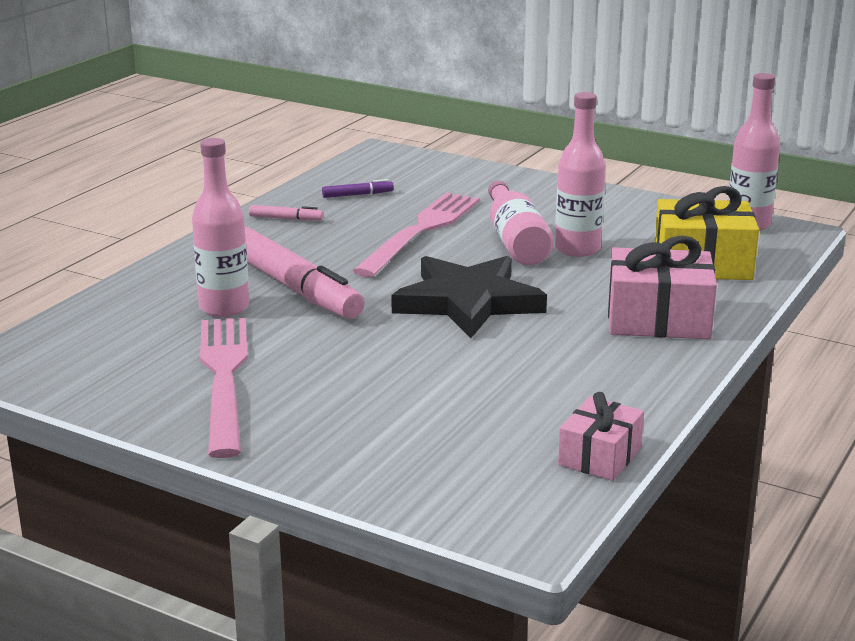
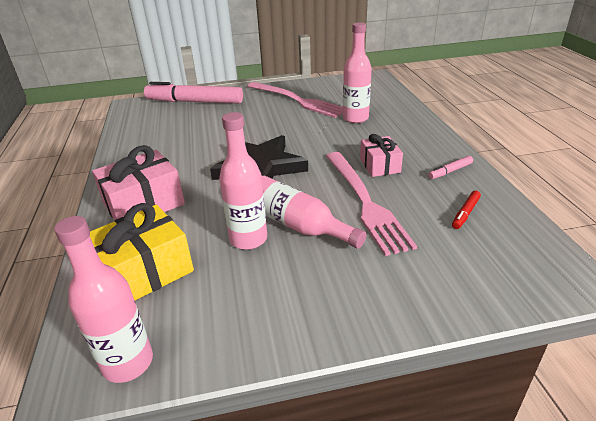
camera: 140 degrees right, 10 degrees up
(294, 287) = (350, 138): pink marker -> pink marker (194, 102)
(357, 195) = (465, 213): purple marker -> red marker
(600, 456) = (124, 131): pink gift -> pink gift (379, 165)

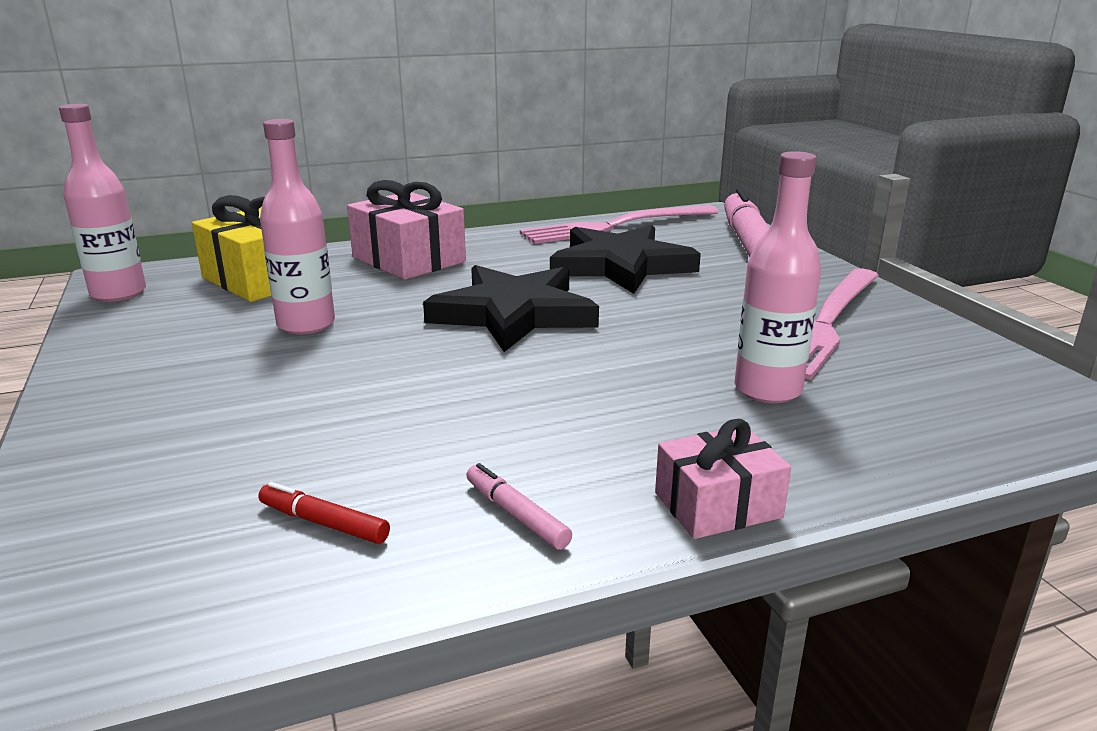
camera: 80 degrees right, 10 degrees down
(203, 134) = (621, 265): none -> black star
(298, 225) = (330, 354): pink bottle -> none
(364, 201) = (391, 406): pink fork -> pink fork (615, 226)
(379, 165) = (534, 421): pink gift -> pink gift (717, 505)

